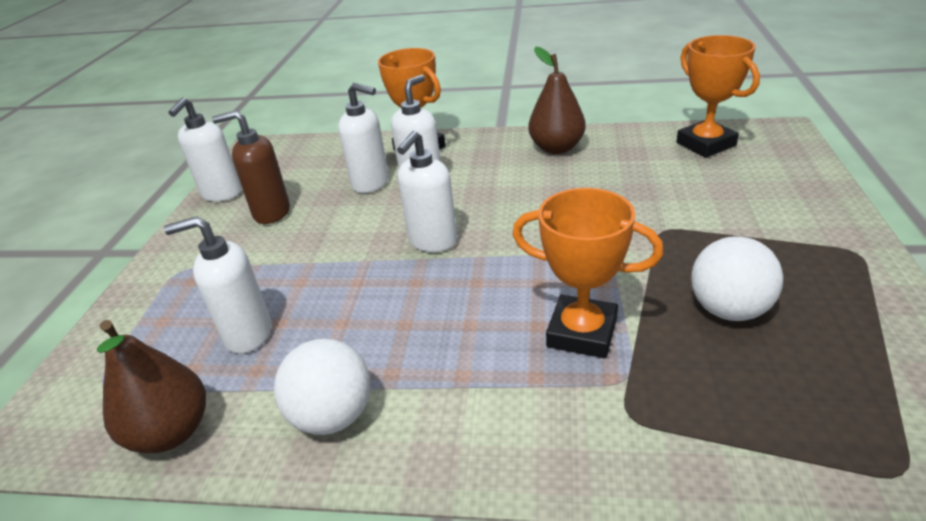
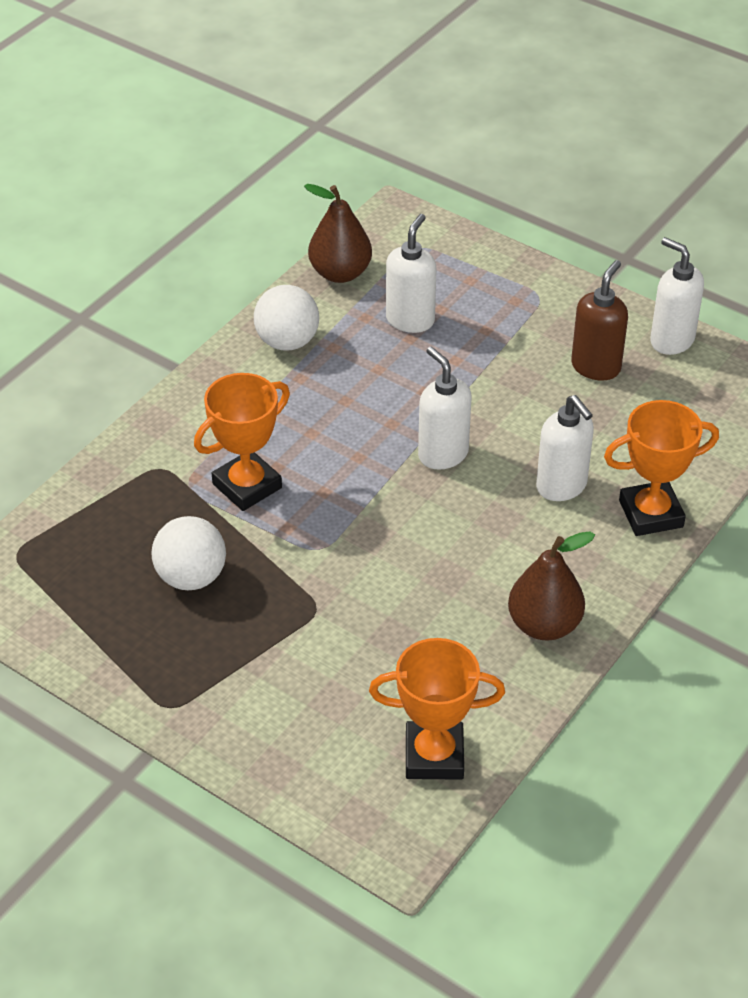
camera: 115 degrees right, 10 degrees up
(371, 183) = (596, 449): white soap dispenser -> none

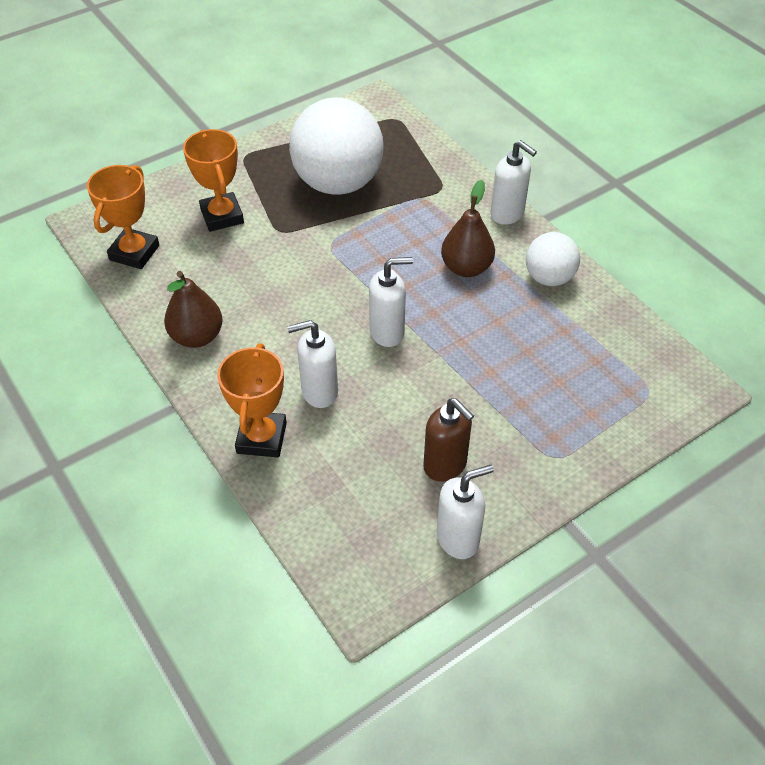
camera: 110 degrees right, 5 degrees up
(191, 577) = (338, 183): white ball -> white ball, size x1.88
(247, 486) = (405, 224): orange trophy -> orange trophy (222, 216)
(340, 273) = (626, 329): brown pear -> brown pear (466, 268)
(410, 320) = (551, 357): white soap dispenser -> white soap dispenser (507, 214)

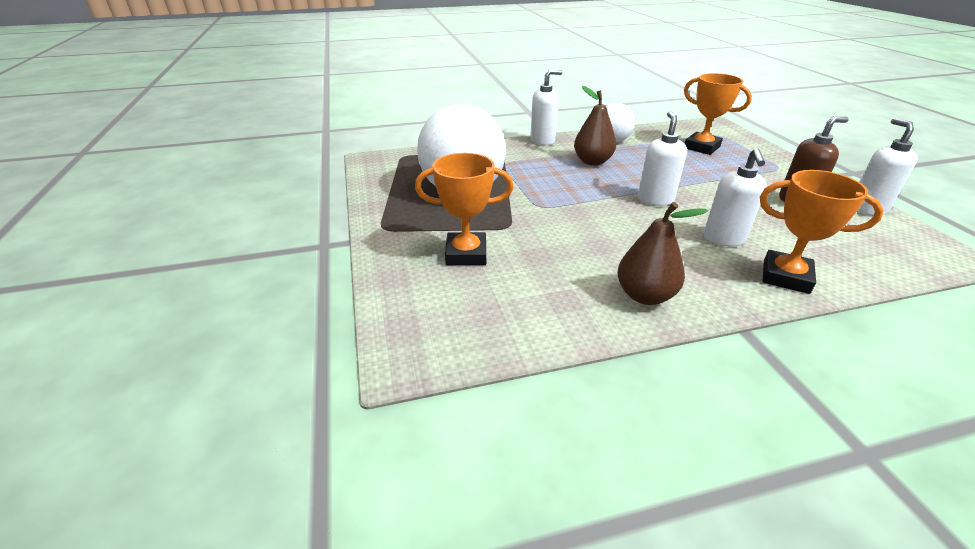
camera: 70 degrees left, 15 degrees down
(134, 253) = (490, 323): orange trophy -> orange trophy (701, 147)

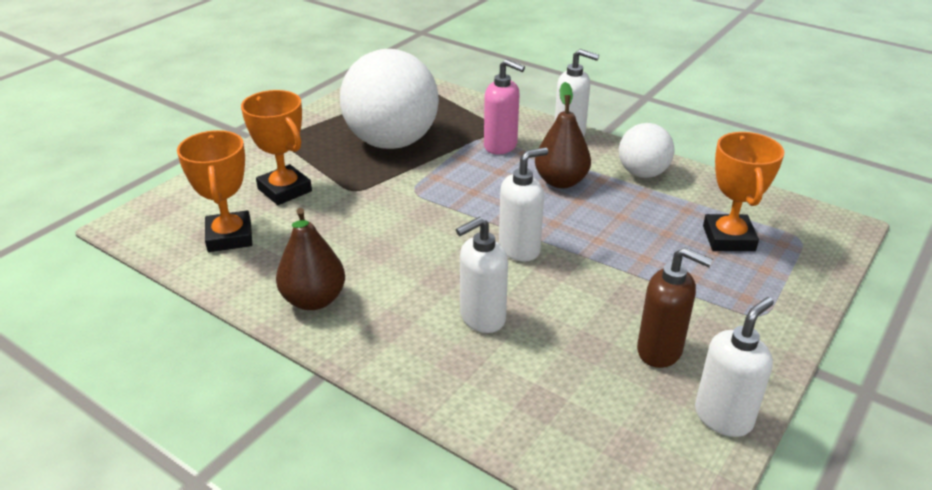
camera: 50 degrees right, 0 degrees up
(525, 161) = (501, 146): none -> pink soap dispenser
(785, 277) = (444, 378): orange trophy -> orange trophy (229, 237)

